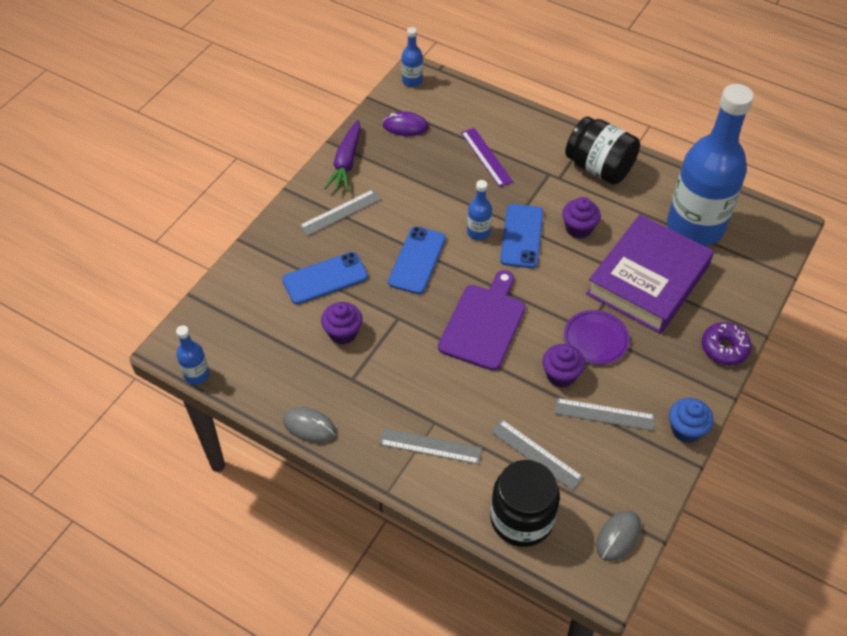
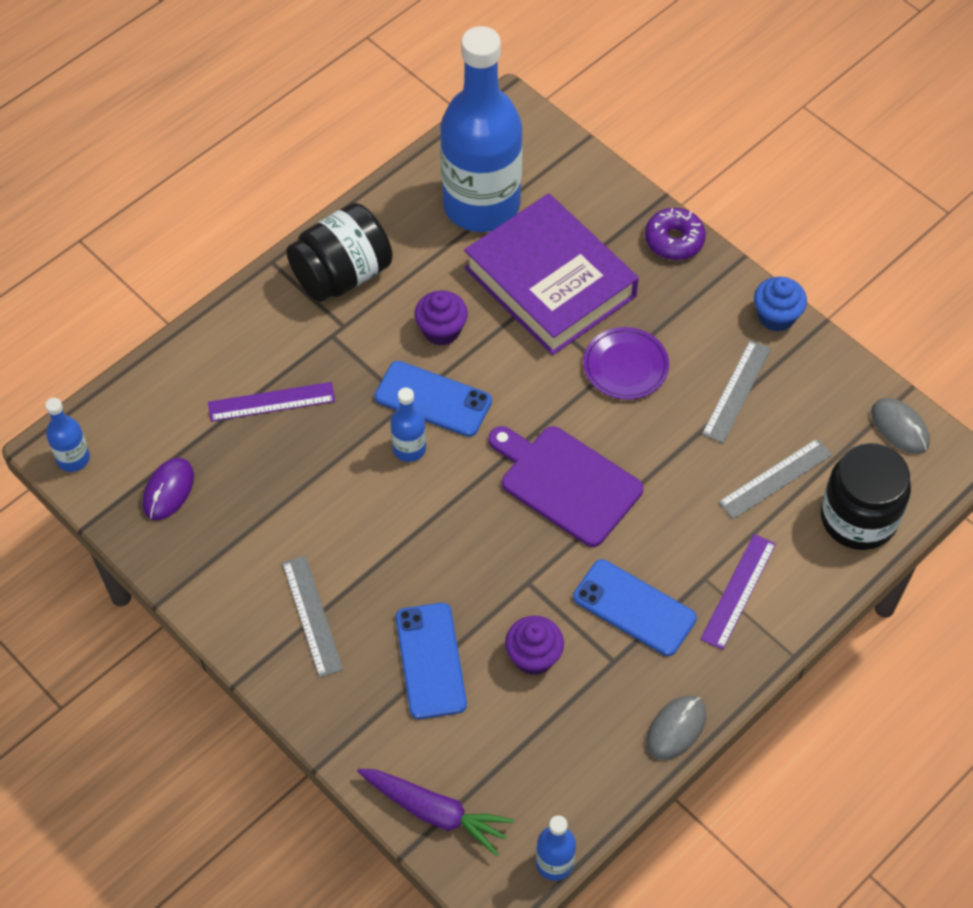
camera: 75 degrees left, 5 degrees up
(346, 163) = (213, 587): purple carrot -> purple carrot (435, 812)
(417, 260) = (435, 536): blue phone -> blue phone (634, 608)
(430, 446) = (738, 591): grey ruler -> purple ruler
(561, 375) = (669, 419): purple cupcake -> none

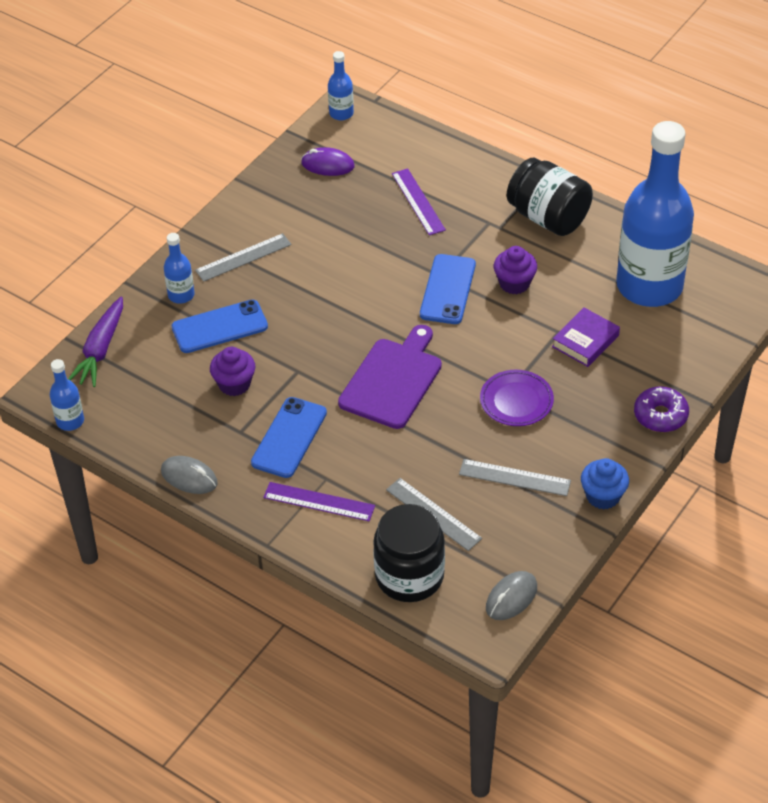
camera: 80 degrees right, 10 degrees down
(409, 448) = (398, 284): blue bottle -> blue bottle (181, 295)
(550, 282) = (585, 341): purple book -> purple book, size x0.46

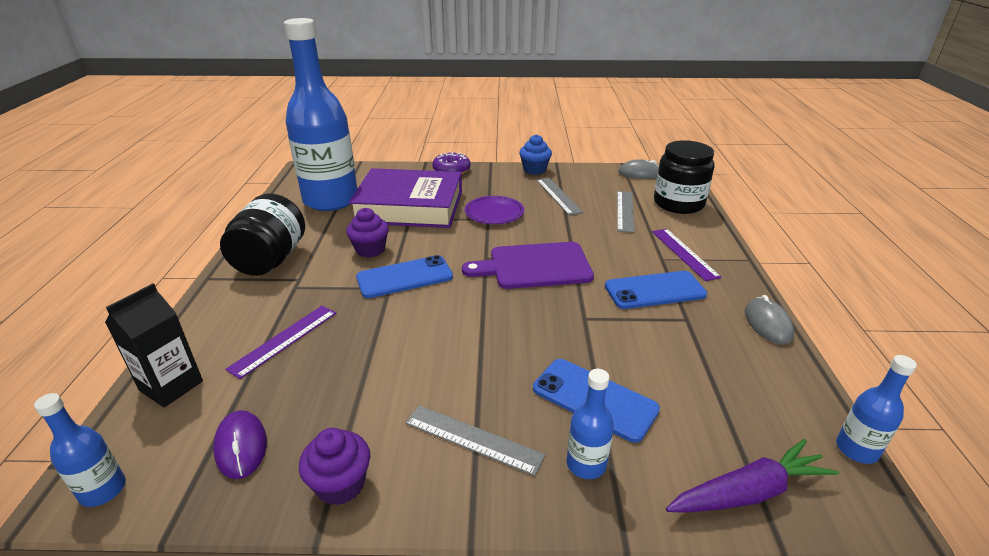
camera: 125 degrees left, 15 degrees down
(234, 384) = (647, 348): purple cupcake -> purple cupcake (340, 484)
(412, 144) = (171, 386): none -> black carton
(585, 341) = (409, 207): purple book -> purple book, size x2.17

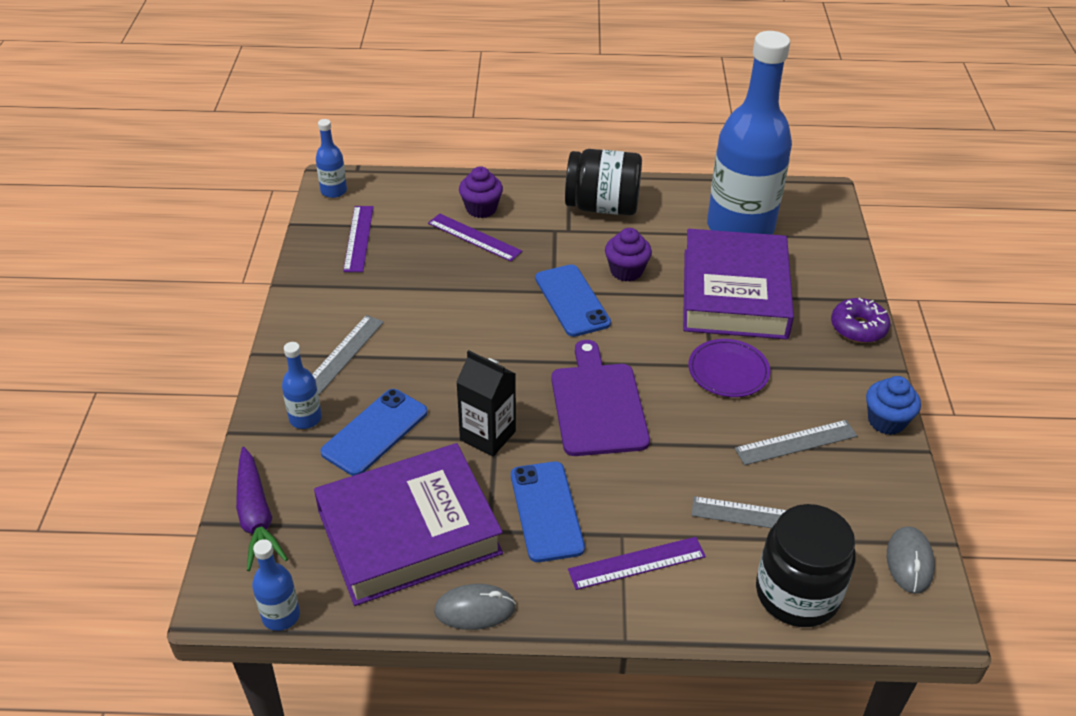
camera: 90 degrees right, 10 degrees up
(171, 386) = (424, 193): black carton -> black carton (487, 435)
(241, 446) = (358, 238): purple mouse -> purple ruler
(340, 484) = (315, 289): purple cupcake -> purple cupcake (481, 209)
(710, 365) = (409, 532): none -> purple book

